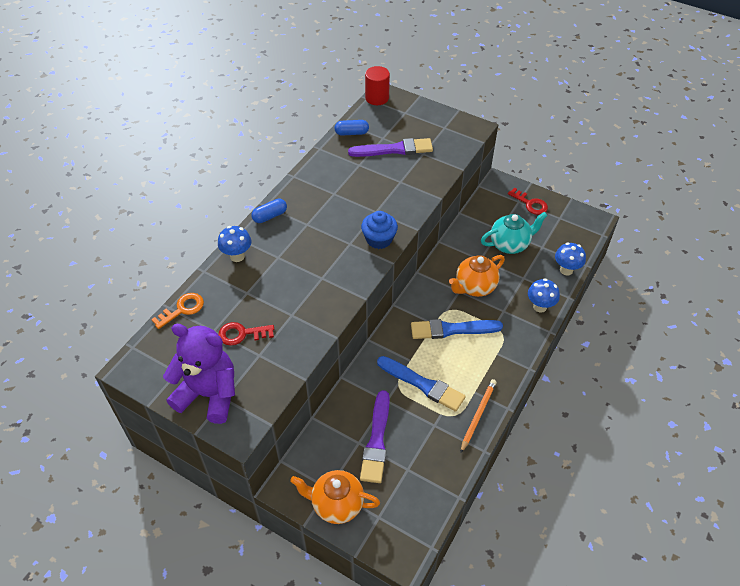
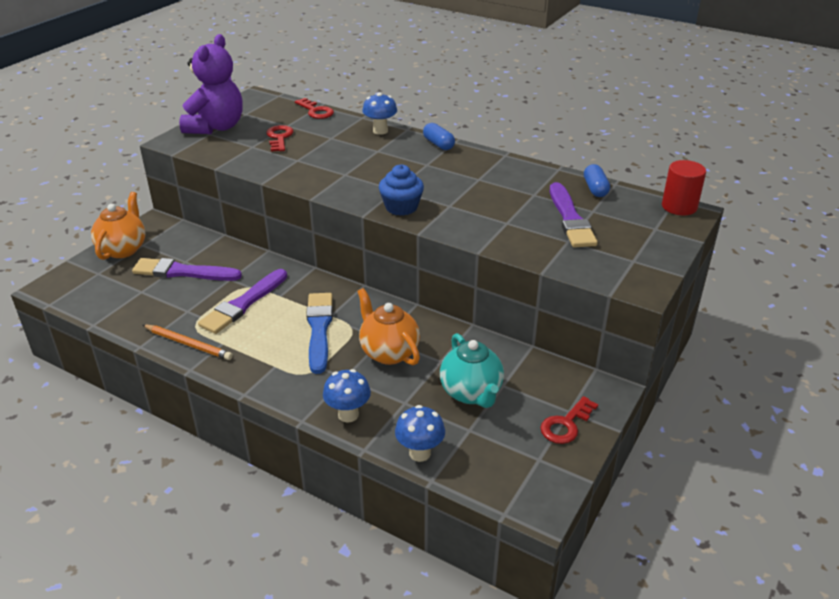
camera: 90 degrees right, 15 degrees down
(182, 309) = (316, 111): orange key -> red key
(422, 384) = (243, 304): blue brush -> purple brush

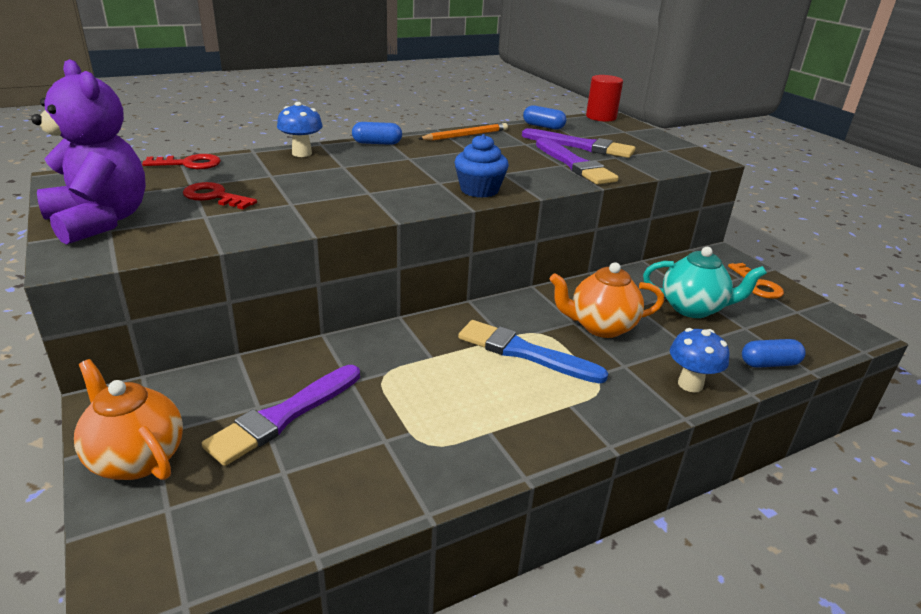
camera: 60 degrees left, 5 degrees down
(188, 344) = (465, 462): orange pencil -> orange pencil (465, 135)
(243, 304) = (420, 388): purple brush -> purple brush (574, 164)
(420, 453) = (769, 363): blue mushroom -> blue capsule
(566, 424) = (757, 285): red key -> orange key

